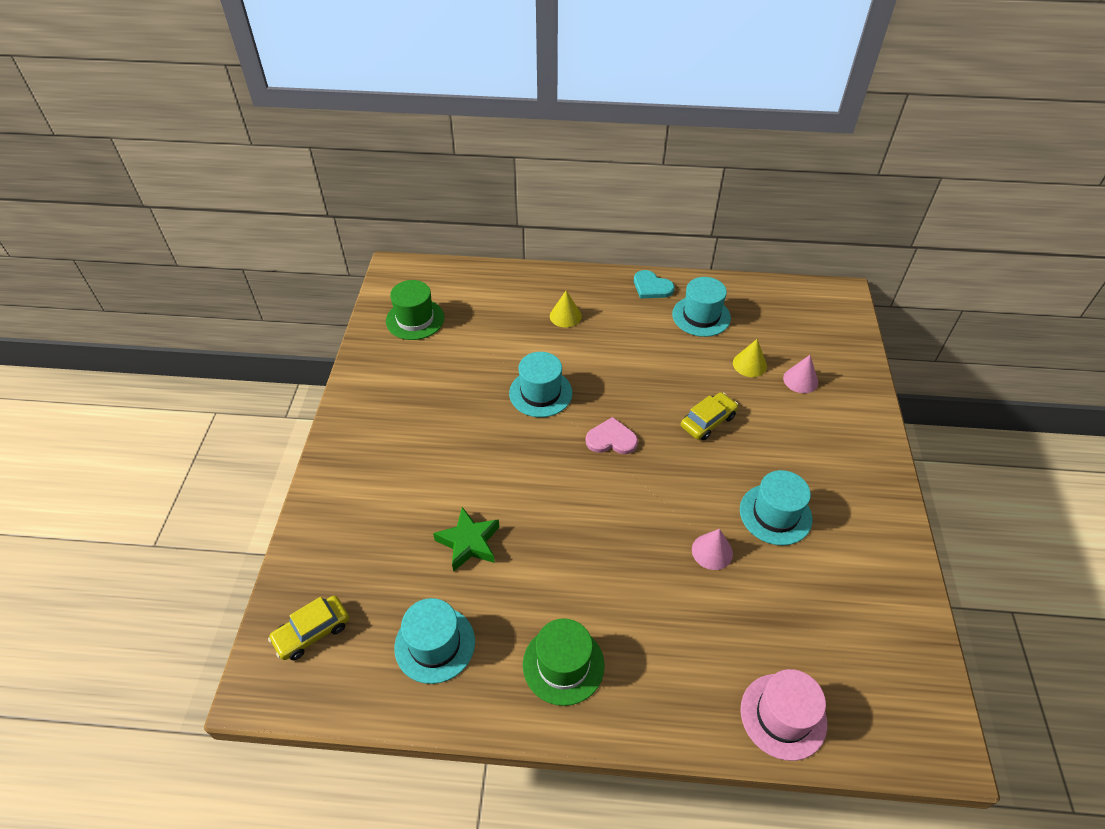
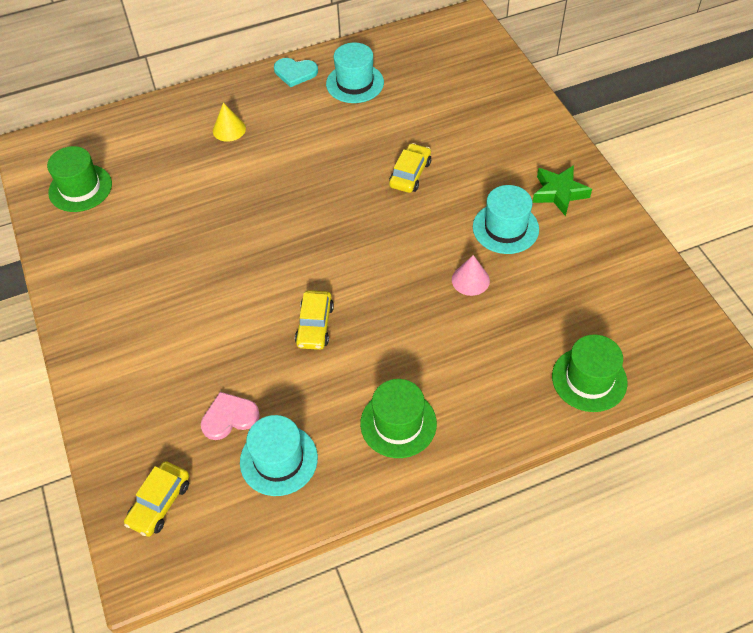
camera: 25 degrees left, 5 degrees up
(469, 542) = (258, 364): green star -> green star (559, 193)
(539, 529) = (315, 325): none -> yellow car
(540, 393) = (246, 208): turquoise hat -> none
(611, 439) = (335, 223): pink heart -> pink heart (229, 417)
(749, 364) = (420, 110): yellow cone -> none
(783, 716) = (589, 379): pink hat -> green hat
(800, 380) = (469, 108): pink cone -> none

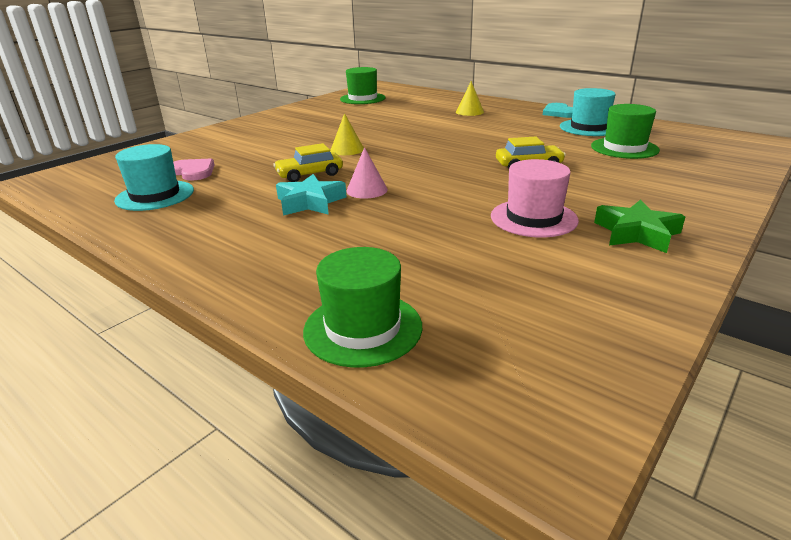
camera: 60 degrees right, 25 degrees down
(160, 503) = (102, 171): yellow car -> none
(266, 273) = (347, 149): none -> yellow cone
(383, 346) = (310, 202): none -> turquoise star
(398, 423) = (218, 230): green hat -> green hat (624, 148)
(470, 280) = (437, 218): pink cone -> pink cone (367, 190)
(505, 228) = (533, 218): turquoise hat -> pink hat

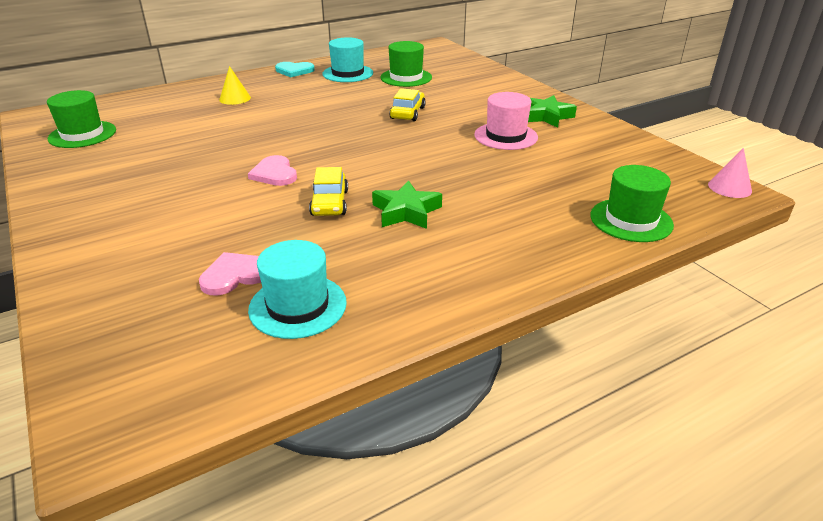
camera: 70 degrees left, 5 degrees up
(310, 202) = (406, 212): turquoise star -> green star
(347, 149) = (274, 173): yellow cone -> pink heart
(367, 190) = (400, 182): pink cone -> pink cone (729, 187)

